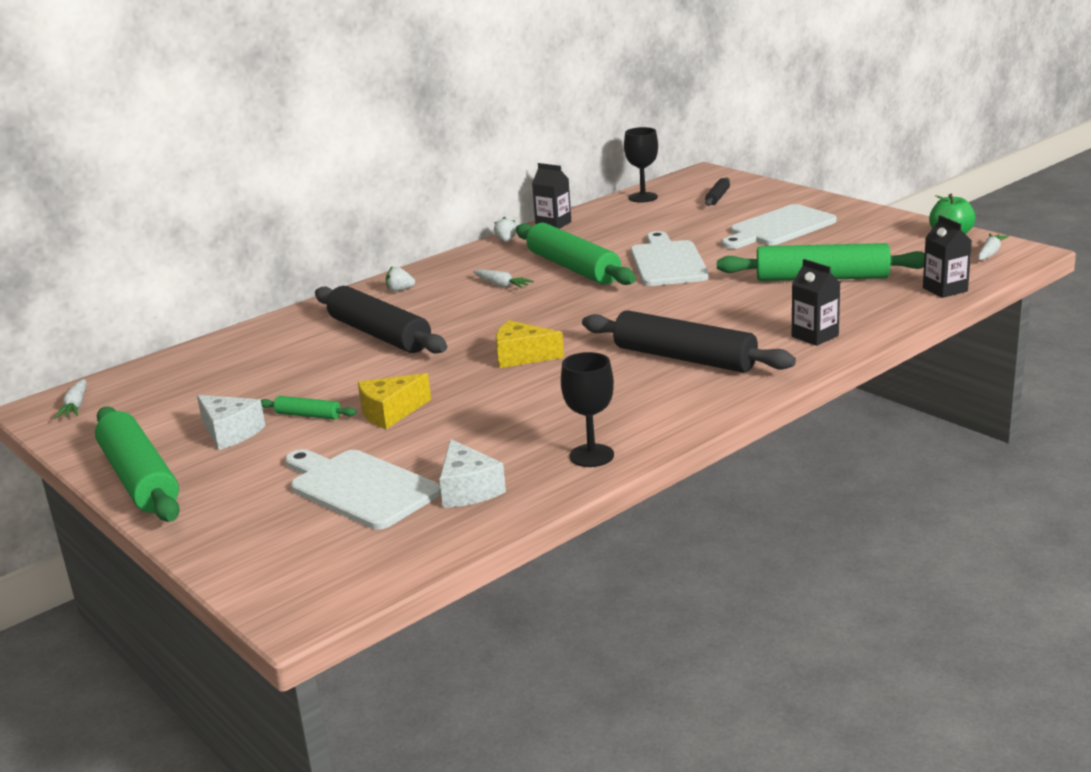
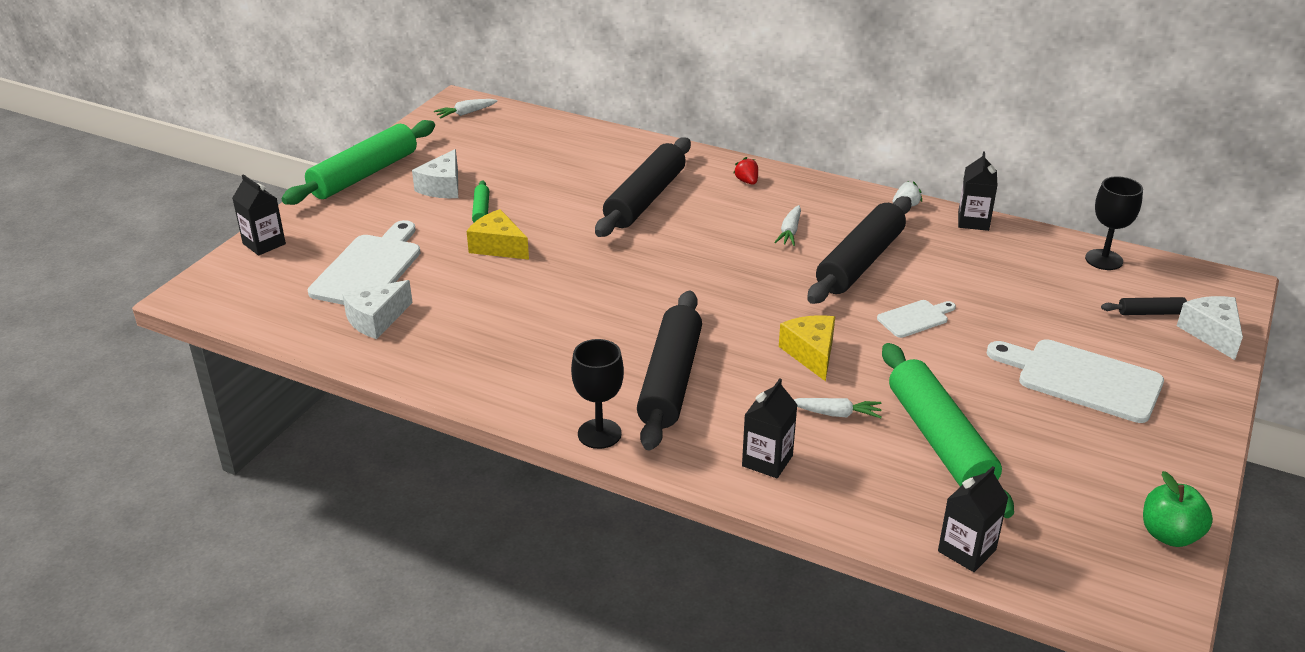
camera: 65 degrees right, 10 degrees up
(228, 555) = (264, 244): none -> black carton
(400, 290) = (747, 181): white strawberry -> red strawberry
(522, 356) = (633, 284): yellow cheese -> yellow cheese (811, 354)
(573, 268) = (860, 262): green rolling pin -> black rolling pin
(591, 456) = (449, 369): black goblet -> black goblet (599, 434)
(667, 262) = (915, 318): white cutting board -> white cutting board, size x0.52
(753, 187) = (1211, 333): none -> white cheese
(990, 253) = (1128, 581): white carrot -> white carrot (836, 414)

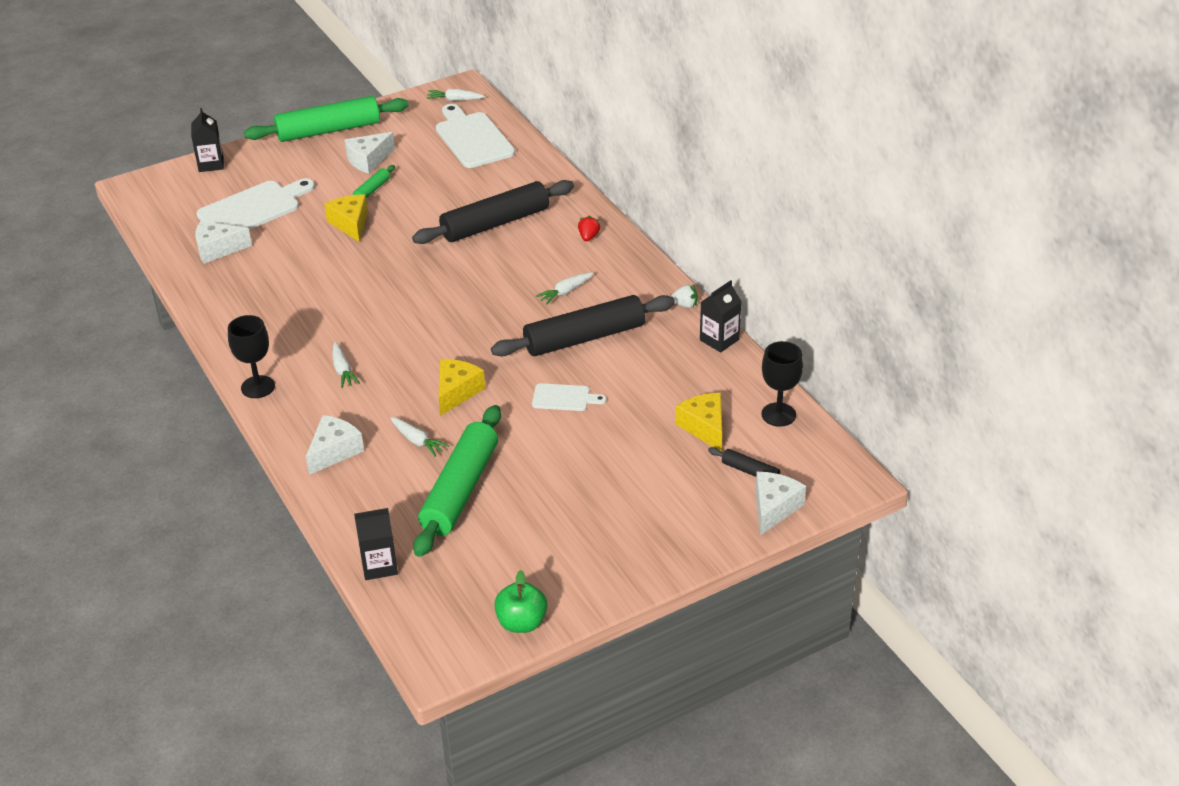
camera: 35 degrees right, 5 degrees up
(670, 380) = (343, 370): black rolling pin -> white carrot
(767, 461) = (334, 451): black carton -> white cheese
(1064, 293) = (704, 427): none -> yellow cheese
(1082, 379) = (620, 496): white cutting board -> white cutting board (472, 138)

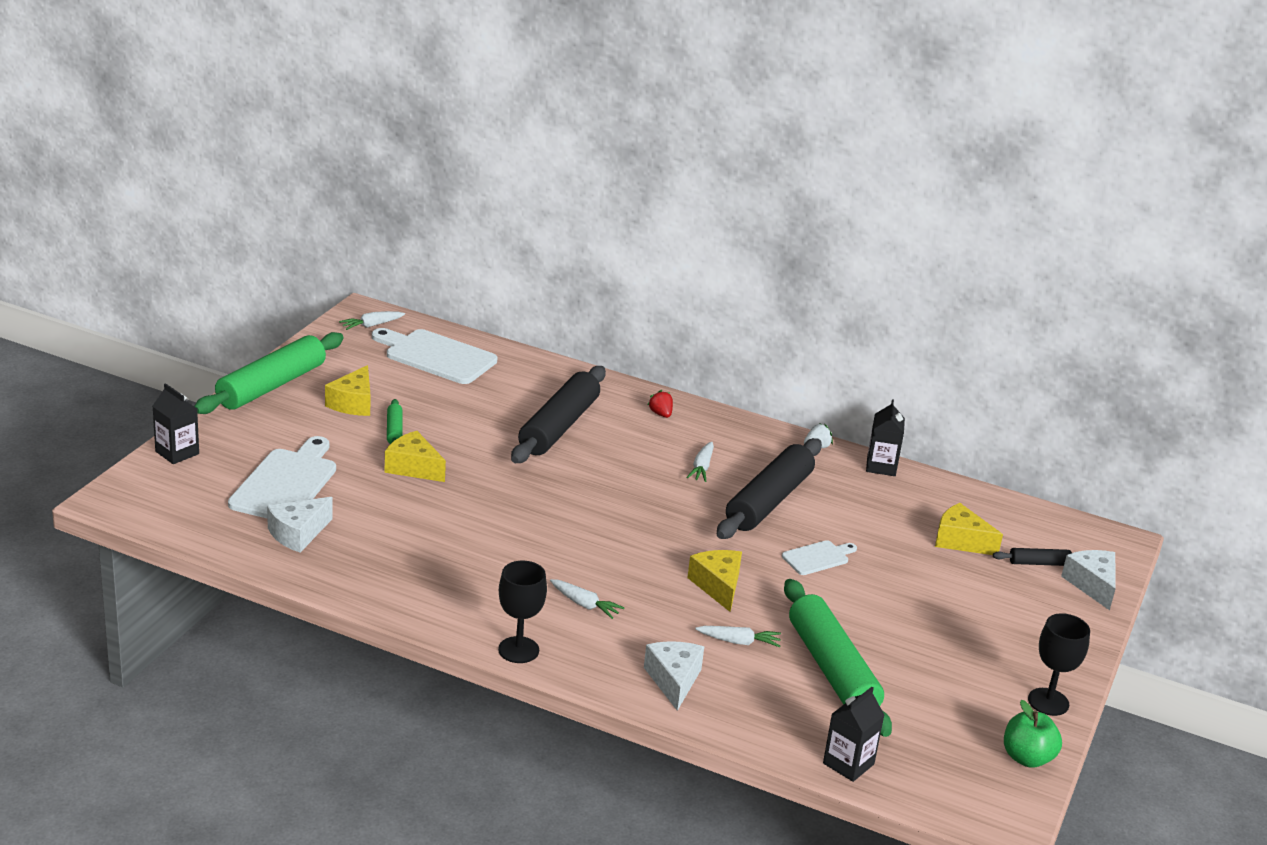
camera: 40 degrees left, 10 degrees down
(368, 160) = (353, 403): white cheese -> yellow cheese
(778, 414) = (1002, 510): black goblet -> black goblet (1048, 702)

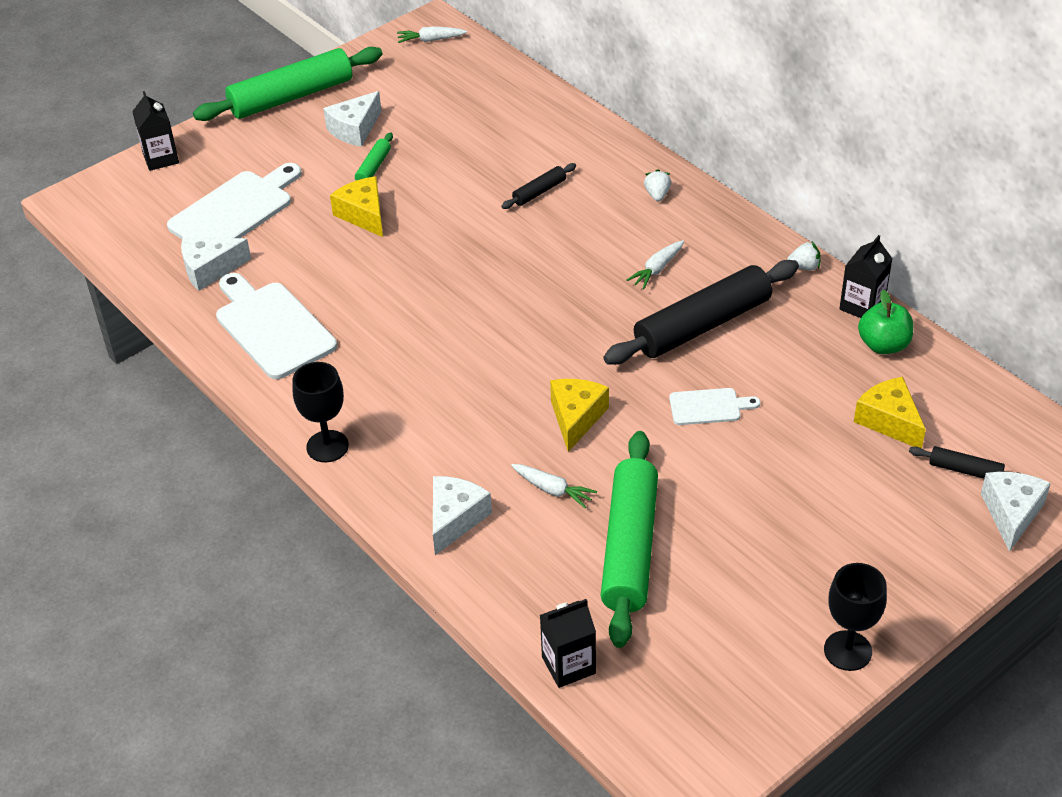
camera: 30 degrees right, 15 degrees up
(353, 403) = (354, 129): yellow cheese -> white cheese
(436, 356) = (470, 86): white cutting board -> white cutting board (272, 327)
(559, 426) = (539, 192): black rolling pin -> black rolling pin, size x0.44
(584, 604) = (425, 409): white carrot -> none
(661, 414) = (657, 195): red strawberry -> white strawberry
(1027, 758) = (772, 714): green apple -> green apple (883, 345)

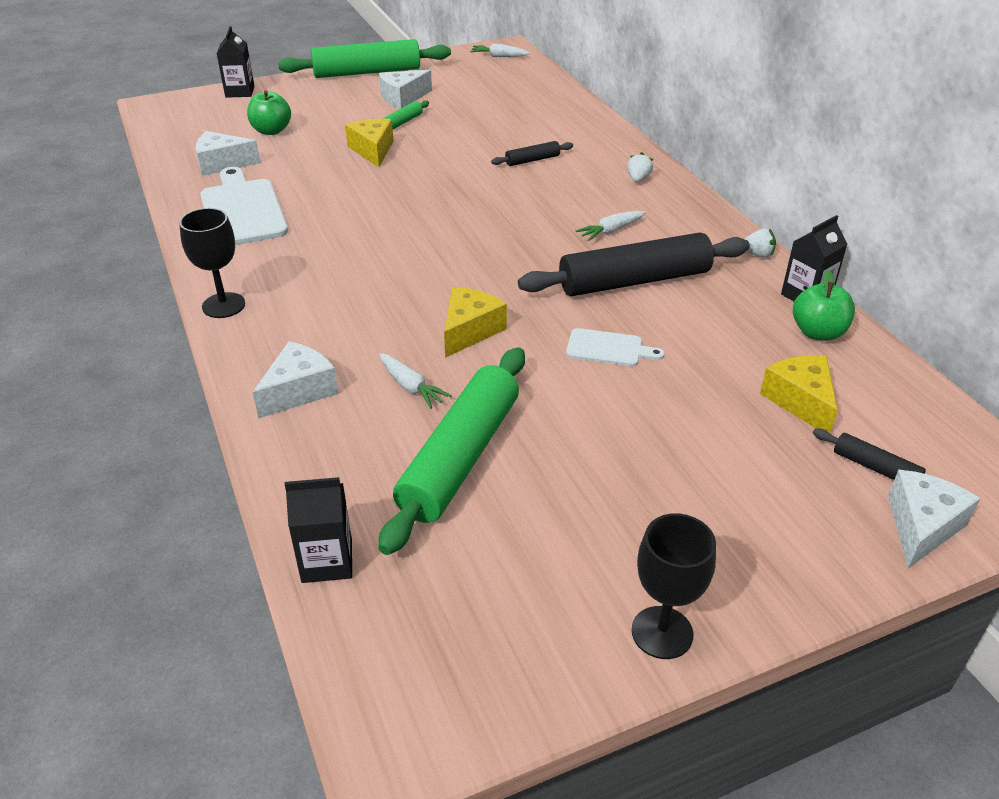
camera: 15 degrees right, 5 degrees down
(235, 210) = (271, 131): white cutting board -> green apple

